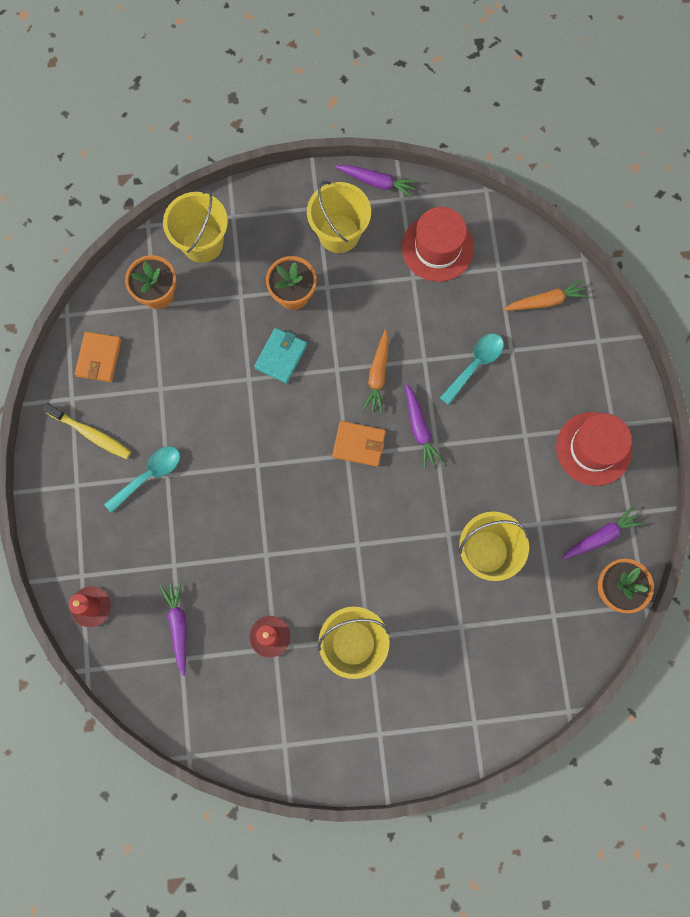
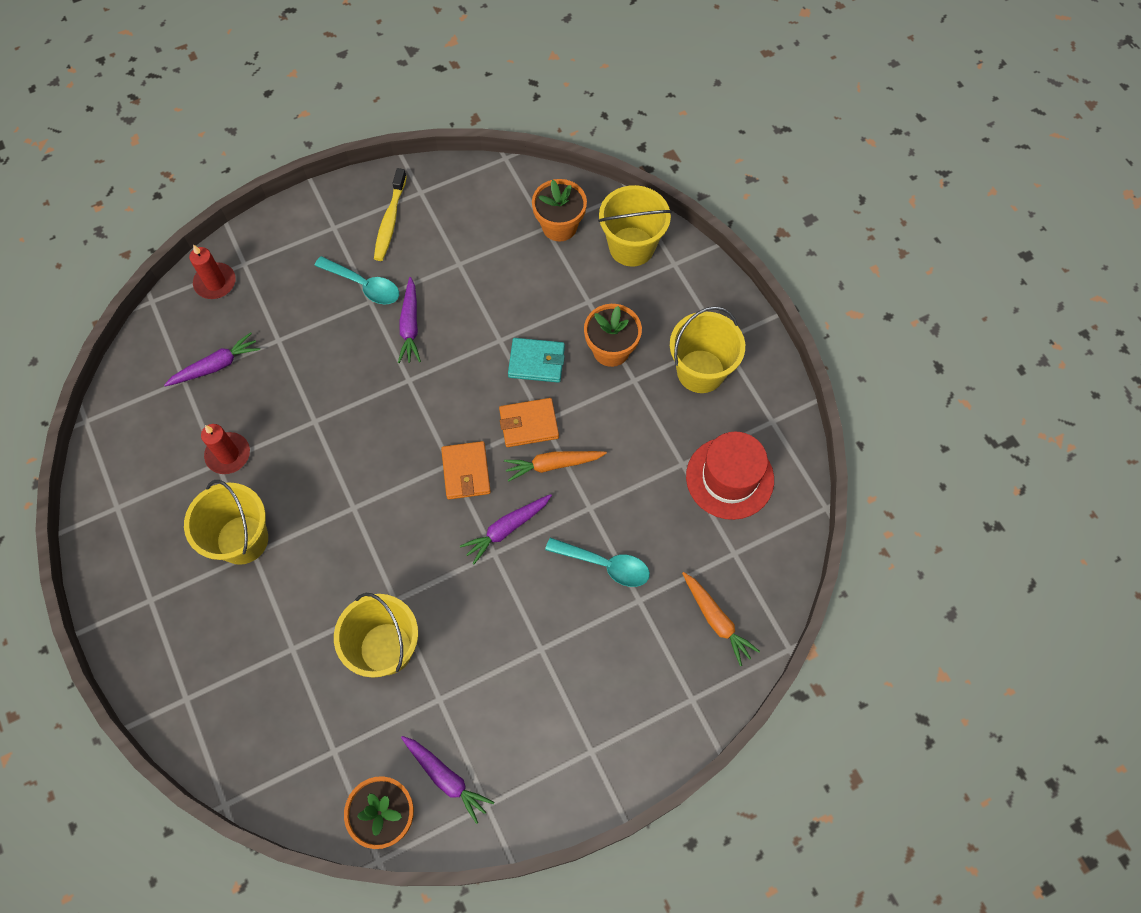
camera: 70 degrees right, 10 degrees down
(99, 358) = (471, 200): orange wallet -> orange wallet (528, 424)
(376, 182) = (779, 389): purple carrot -> purple carrot (410, 325)
(593, 448) = (553, 735): red hat -> none

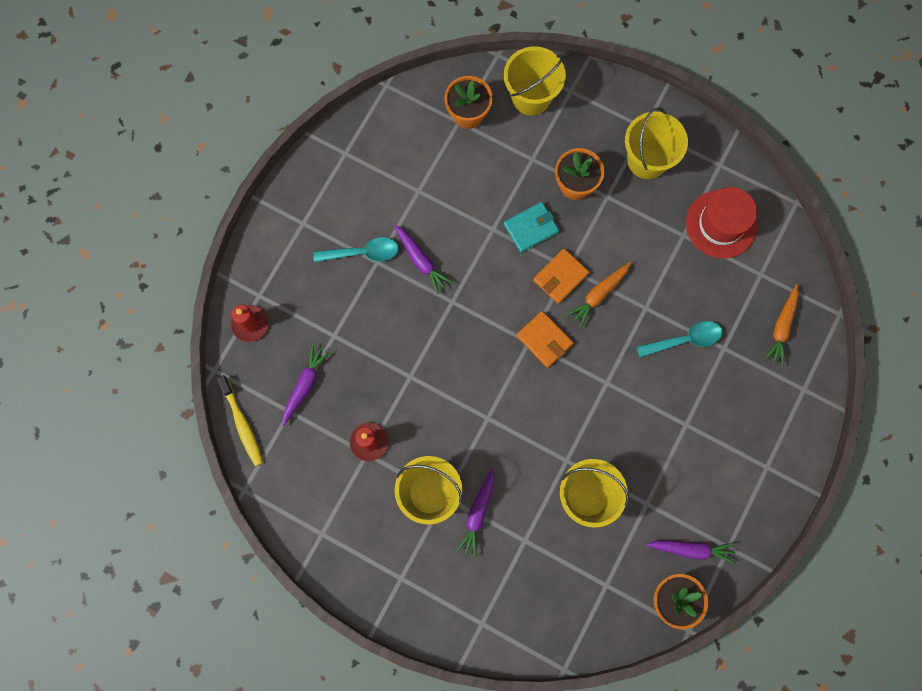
camera: 35 degrees left, 10 degrees up
(390, 221) = (341, 190): yellow toothbrush -> yellow toothbrush (242, 424)
(507, 529) = (602, 360): purple carrot -> purple carrot (477, 514)
(716, 620) = (782, 327): orange carrot -> orange carrot turned 90 degrees clockwise

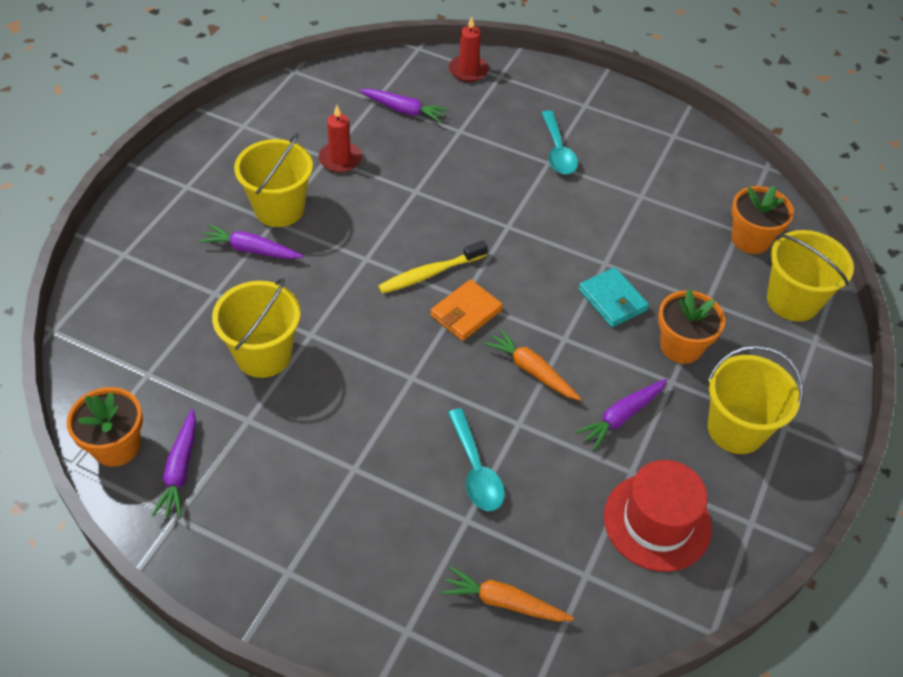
camera: 85 degrees right, 25 degrees down
(242, 424) = (362, 68): yellow toothbrush -> yellow toothbrush (430, 273)
(421, 261) = (555, 199): purple carrot -> purple carrot (621, 416)
(560, 277) = (551, 329): orange wallet -> none

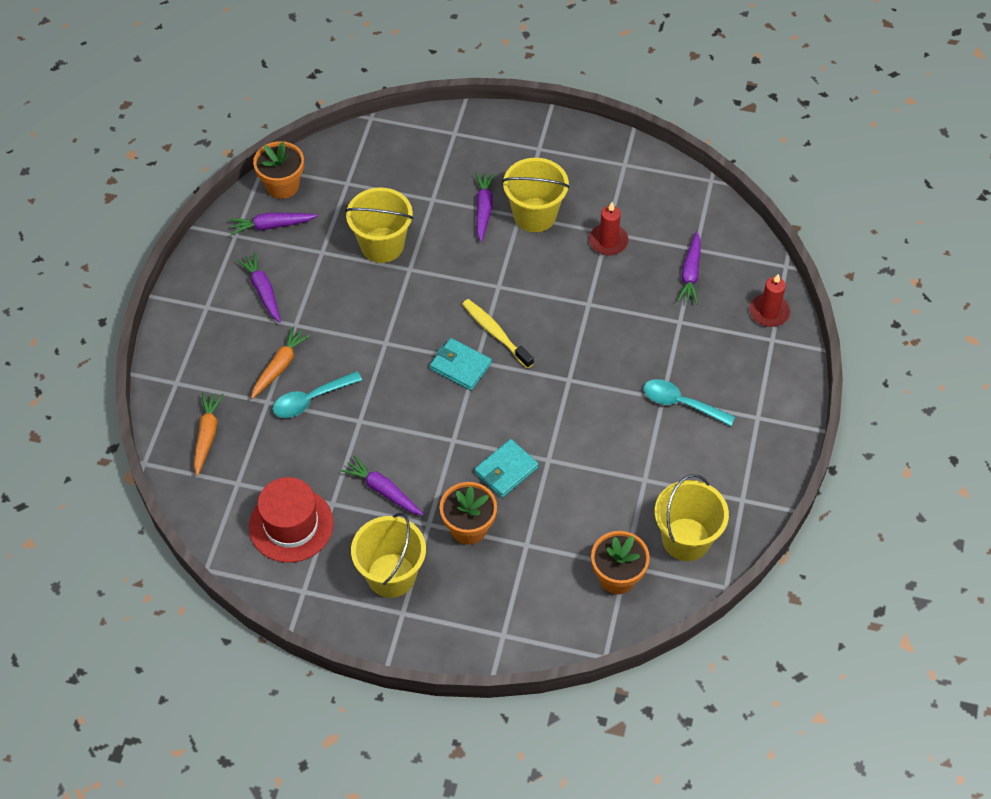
camera: 80 degrees right, 5 degrees up
(286, 497) = (263, 291): none -> purple carrot
(466, 313) = (460, 366): orange wallet -> turquoise wallet
(532, 370) = (413, 421): orange carrot -> orange carrot (279, 366)
(557, 151) = (681, 403): turquoise spoon -> turquoise spoon turned 45 degrees clockwise
(793, 301) = (549, 616): yellow bucket -> yellow bucket (686, 539)

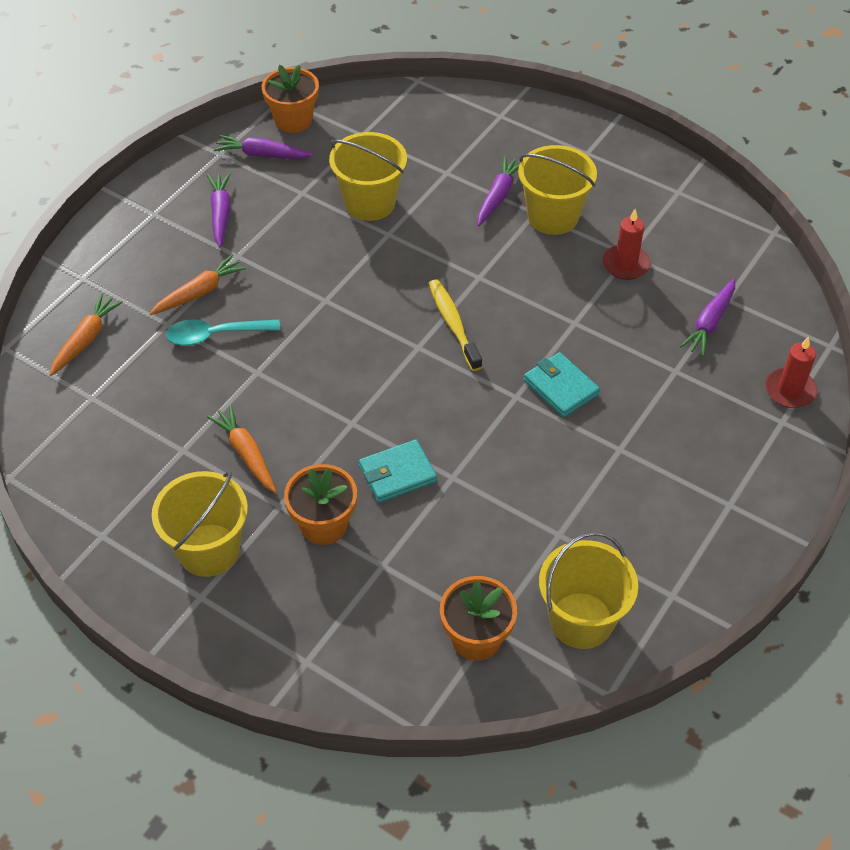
camera: 20 degrees right, 5 degrees down
(291, 525) = (126, 459): red hat -> none
(383, 490) = (246, 454): purple carrot -> orange carrot
(460, 366) = (397, 347): turquoise wallet -> turquoise wallet (561, 387)
(681, 403) = (640, 461): turquoise spoon -> none

